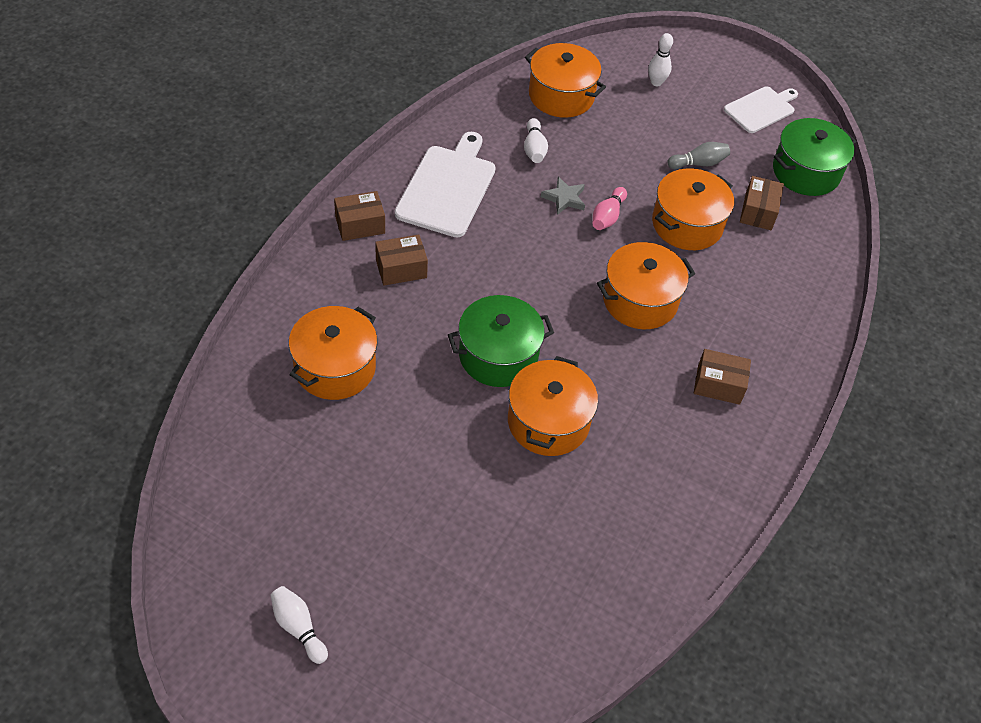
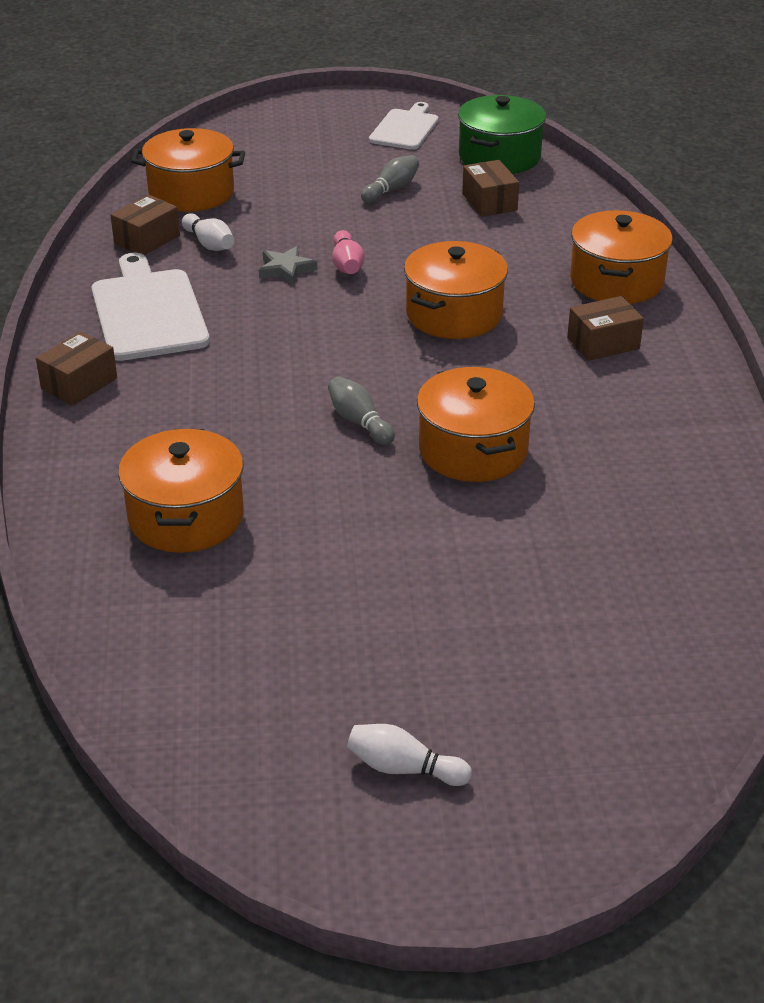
camera: 30 degrees left, 15 degrees down
(401, 269) = (169, 399): brown box -> brown box (147, 239)
(498, 355) = (359, 422): green pot -> grey bowling pin
(656, 82) = (279, 147): white bowling pin -> none
(687, 224) = (433, 238): orange pot -> orange pot (616, 281)

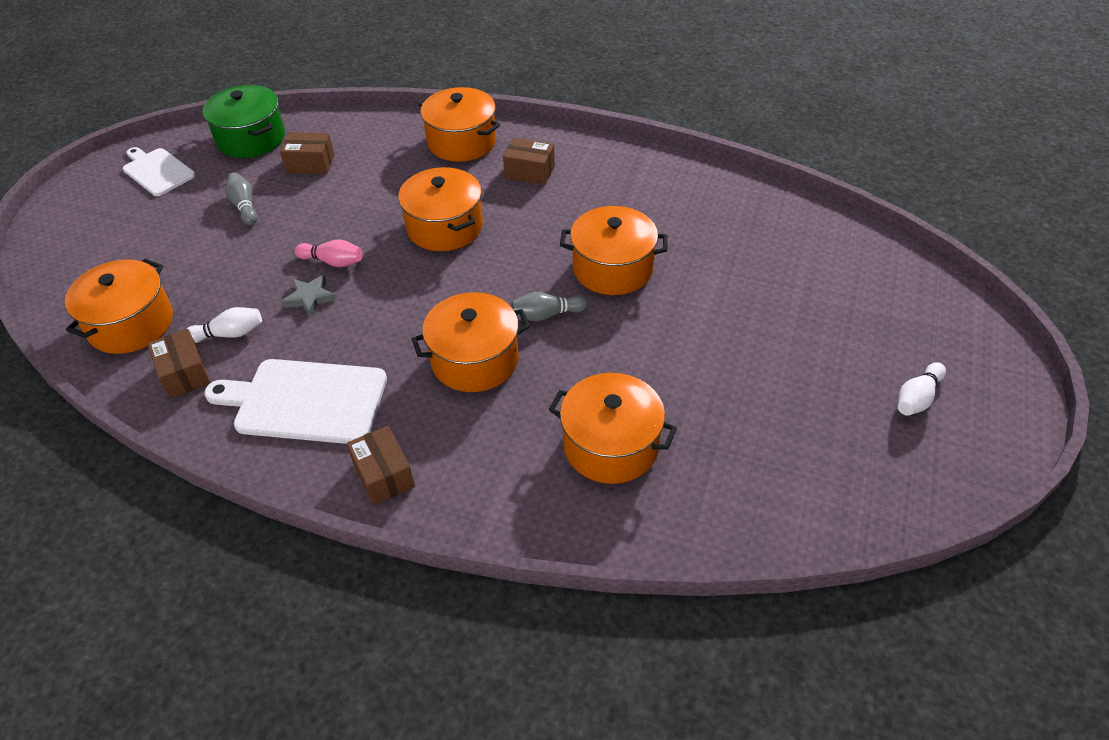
camera: 65 degrees left, 10 degrees up
(260, 393) = (475, 360): none -> orange pot
(603, 343) = (529, 172): brown box -> brown box turned 75 degrees counterclockwise

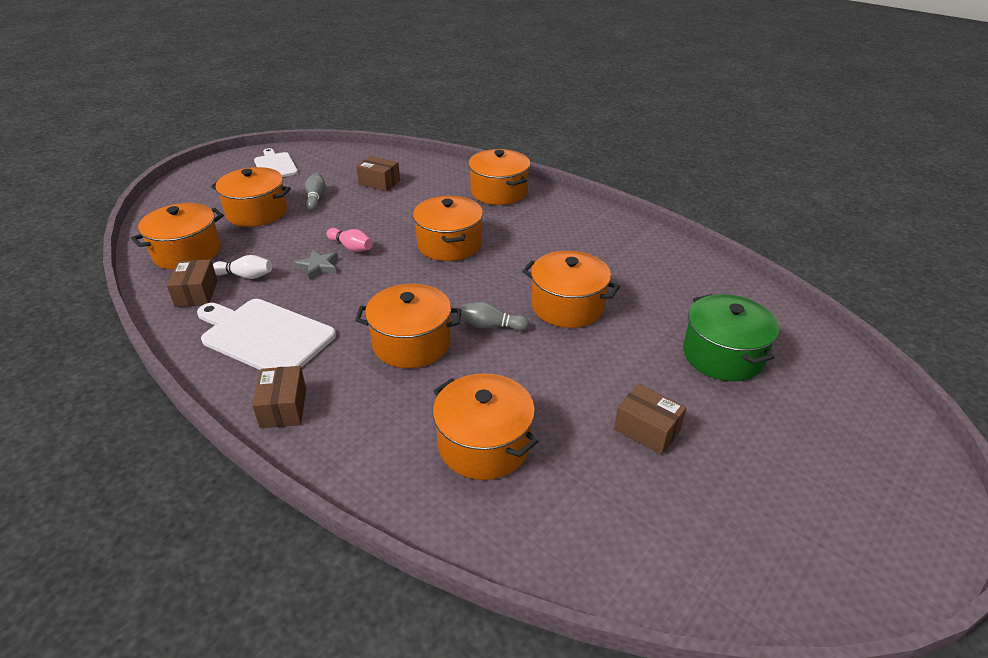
camera: 20 degrees right, 10 degrees down
(181, 245) = (257, 212): none -> orange pot
(251, 139) = (350, 159): green pot -> green pot (723, 355)
(529, 172) = (539, 222): brown box -> brown box (647, 430)
(917, 398) = (813, 497): white bowling pin -> none

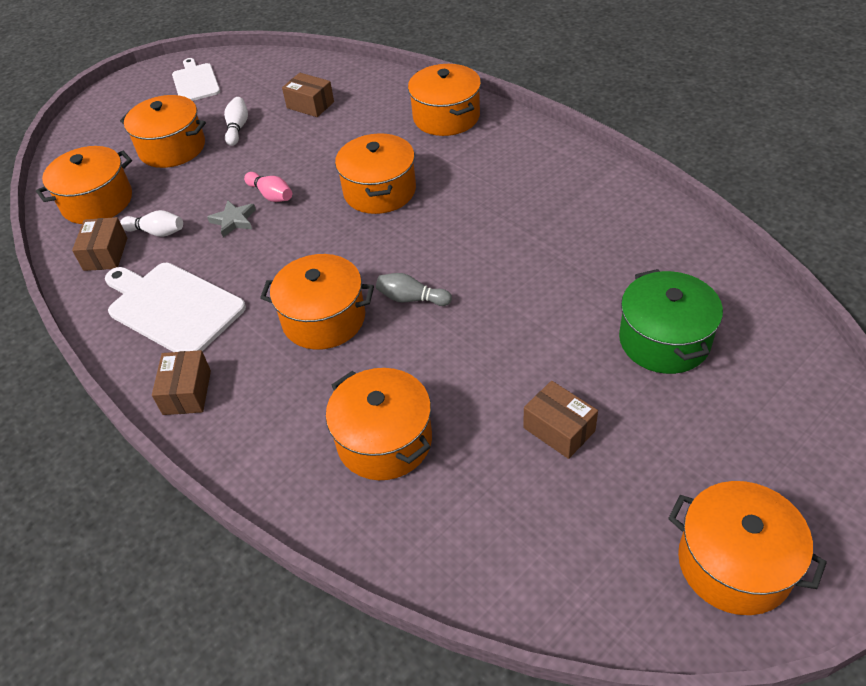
camera: 10 degrees right, 10 degrees up
(316, 198) = (237, 128): grey bowling pin -> white bowling pin
(567, 306) = (500, 274): orange pot -> orange pot (734, 563)

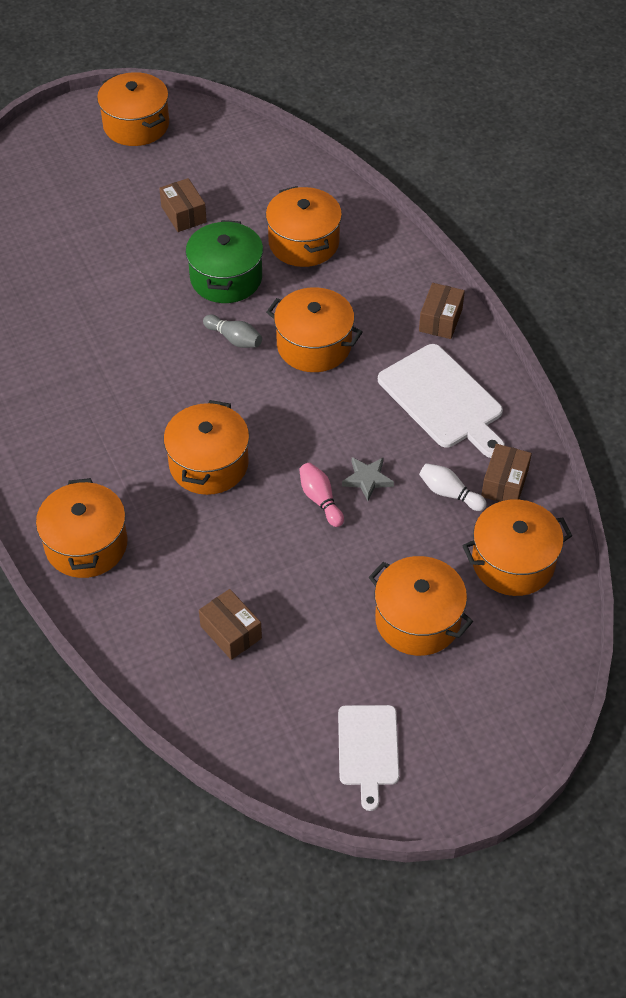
camera: 165 degrees left, 5 degrees up
(237, 128) = (331, 624): white bowling pin -> none
(664, 340) = (69, 246): green pot -> green pot (226, 278)

